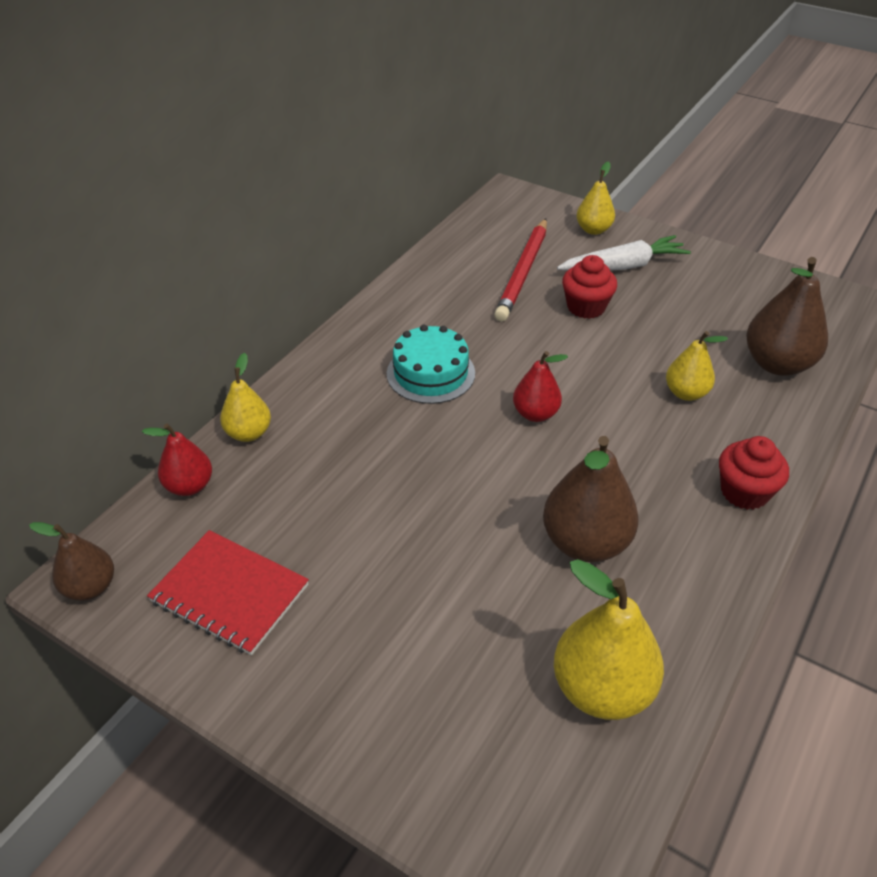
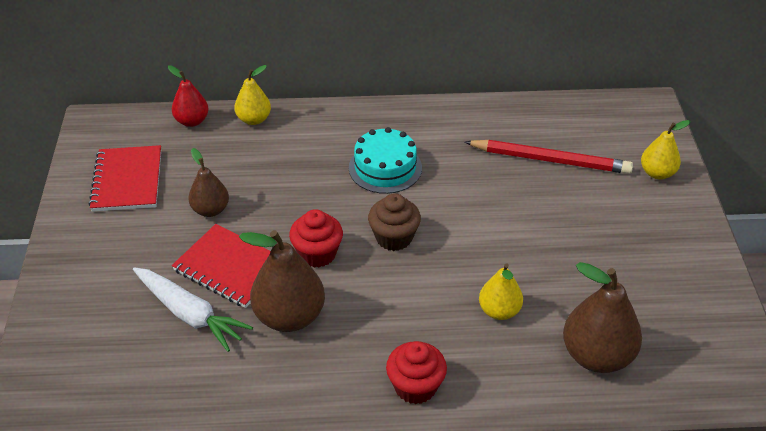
camera: 55 degrees right, 0 degrees up
(90, 587) = (94, 128): brown pear -> brown pear (210, 210)
(471, 559) = (230, 268): none -> red notebook
(523, 273) = (550, 160): red pencil -> red pencil turned 150 degrees counterclockwise
(535, 414) = (394, 237): red pear -> brown cupcake
(586, 307) = (546, 212): red cupcake -> red cupcake (317, 254)
(602, 689) = (171, 375): yellow pear -> none
(623, 266) = (626, 211): white carrot -> white carrot (190, 314)

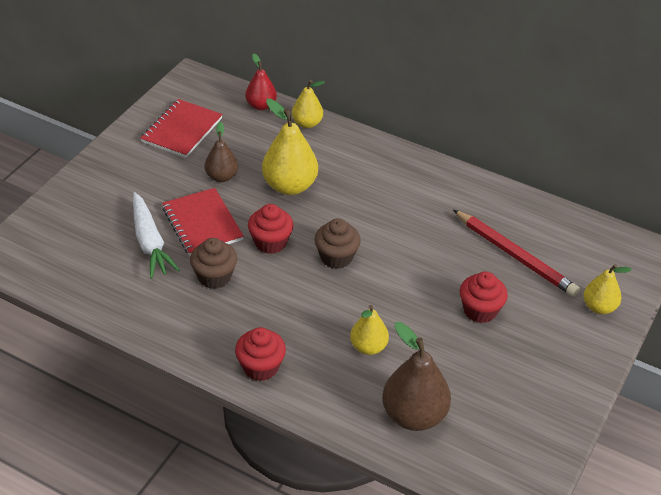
camera: 30 degrees right, 0 degrees up
(288, 188) = (289, 186): none -> yellow pear
(289, 317) = (214, 277): brown pear -> brown cupcake
(385, 168) = (375, 203): turquoise cake -> none
(565, 225) = (480, 310): none -> red cupcake

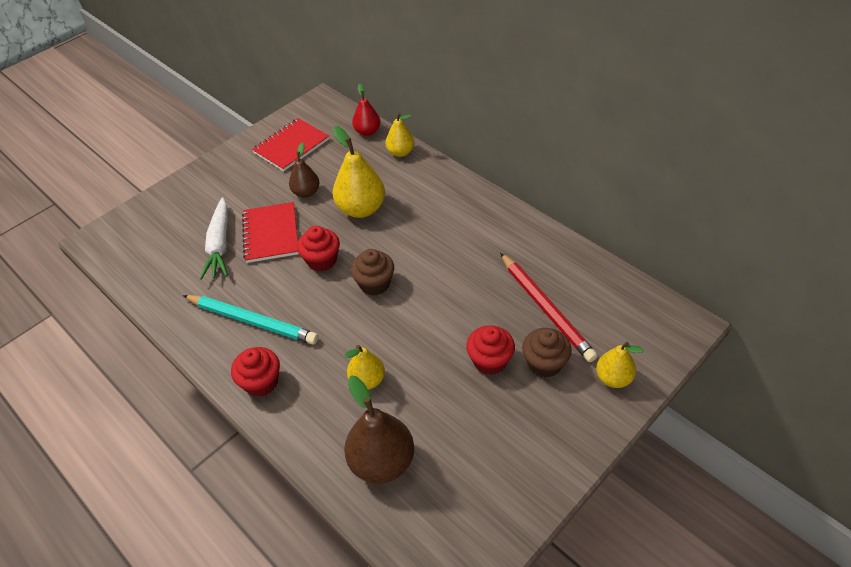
camera: 20 degrees right, 5 degrees up
(214, 277) = (259, 286): brown cupcake -> brown cupcake (544, 363)
(223, 312) = (252, 321): none -> turquoise pencil

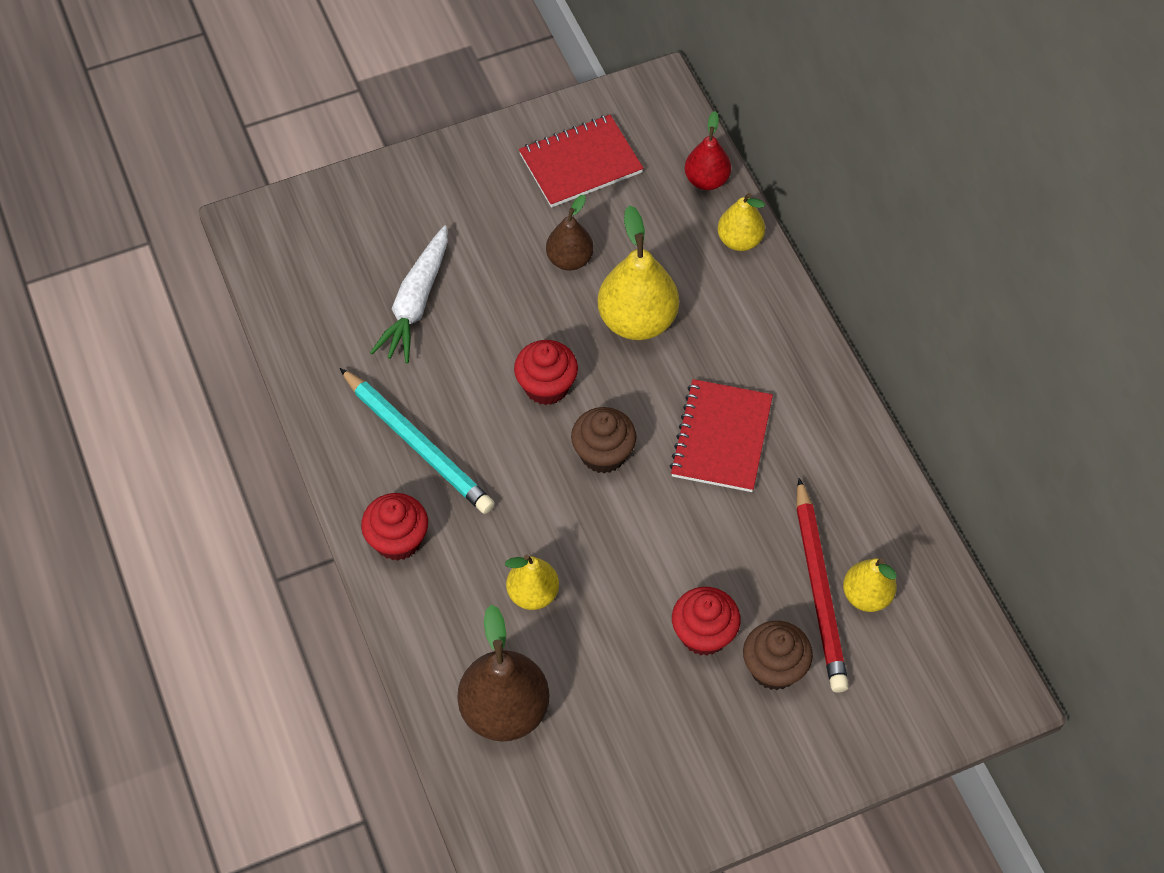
camera: 20 degrees right, 10 degrees up
(271, 234) = (492, 312): red notebook -> red notebook (721, 437)
(613, 378) = (854, 727): yellow pear -> yellow pear (866, 595)

